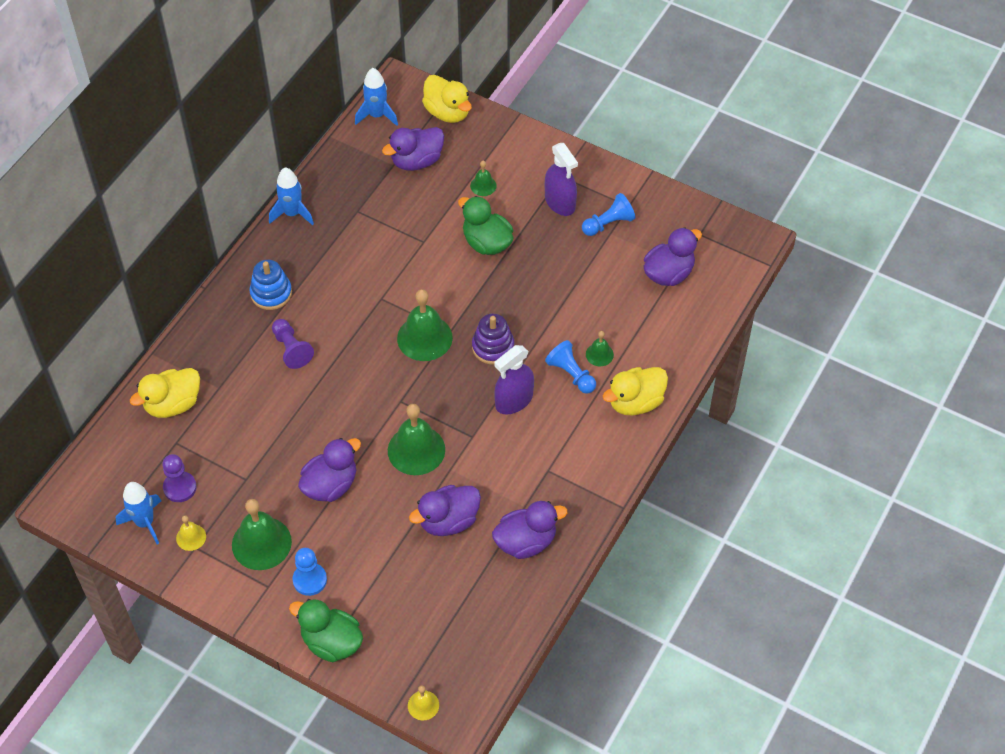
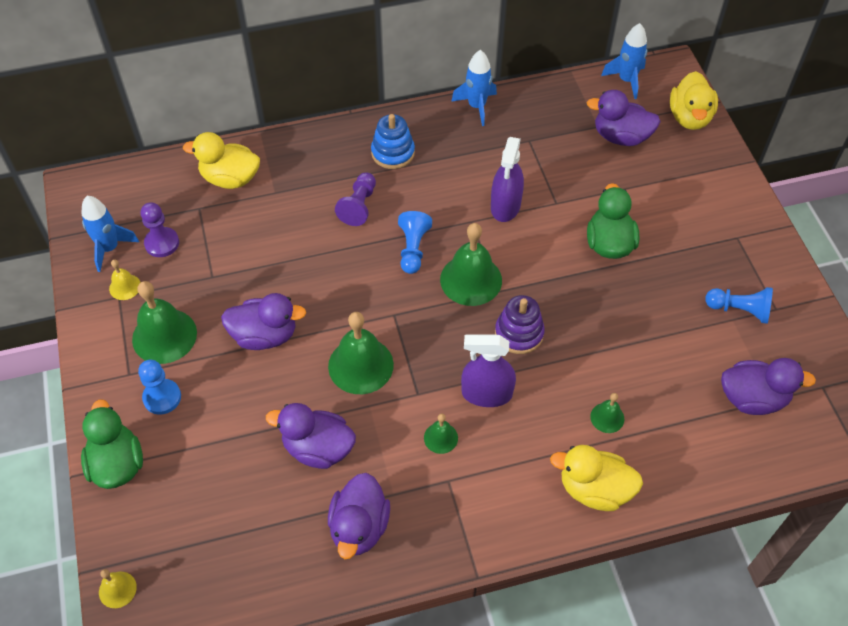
camera: 45 degrees right, 0 degrees up
(483, 185) = (657, 195): green bell -> green bell (441, 438)
(526, 542) = (359, 527): purple duck -> purple duck turned 75 degrees clockwise
(560, 202) = (712, 258): purple spray bottle -> purple spray bottle (505, 206)
(571, 374) = (562, 413): blue pawn -> blue pawn (413, 249)

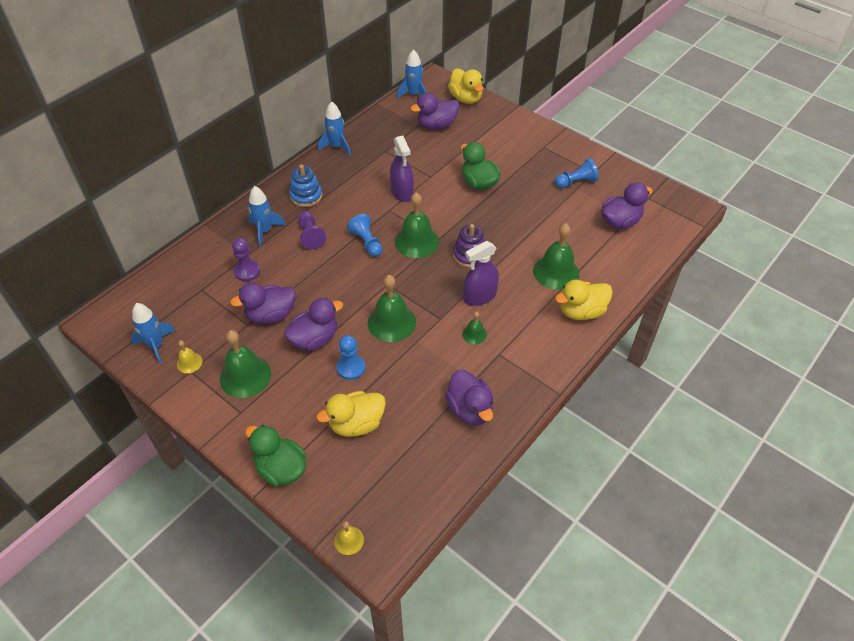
camera: 35 degrees left, 5 degrees down
(162, 243) = (193, 323): purple pawn -> purple pawn (247, 271)
(162, 397) = (277, 412): blue pawn -> blue pawn (351, 368)
(230, 178) = (208, 261): yellow duck -> yellow duck (356, 424)
(315, 173) = (265, 231): none -> blue rocket
(318, 448) = (406, 382): purple duck -> purple duck (270, 315)
(607, 417) = (556, 272): green bell -> green bell, size x1.99

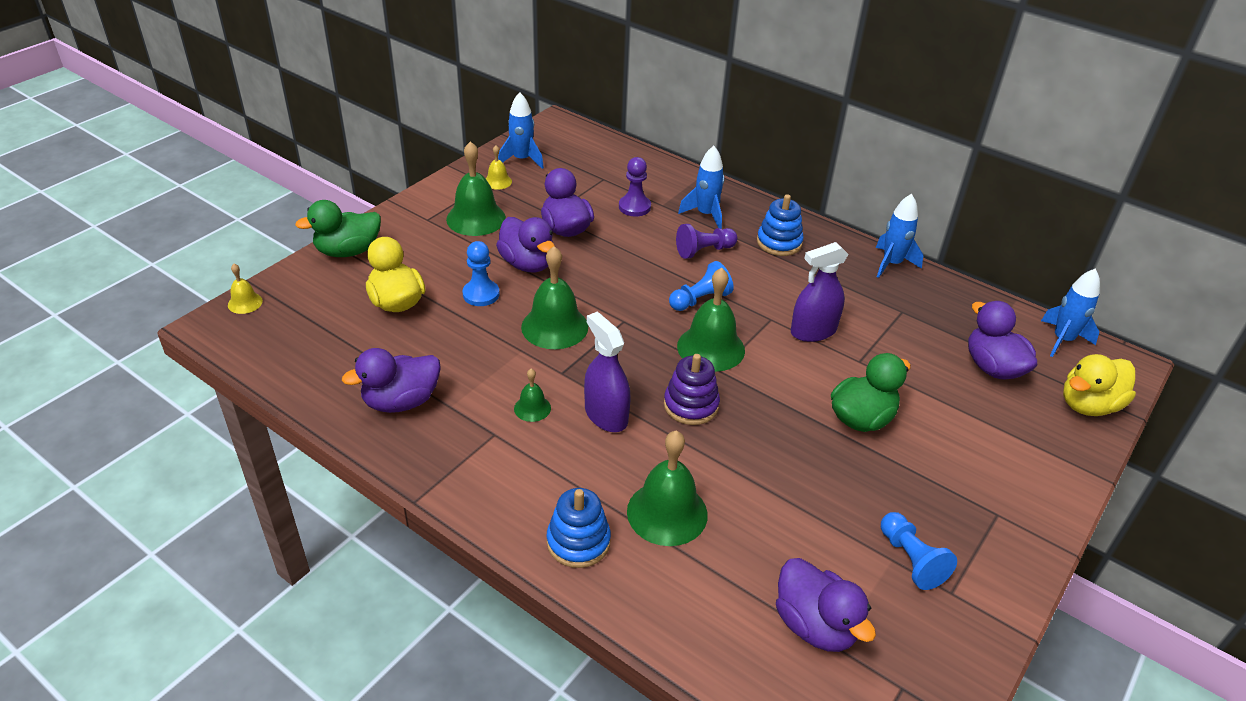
camera: 85 degrees right, 10 degrees down
(281, 469) = (348, 251): green duck -> green duck turned 150 degrees counterclockwise
(581, 311) = (578, 542): yellow duck -> blue stacking toy

